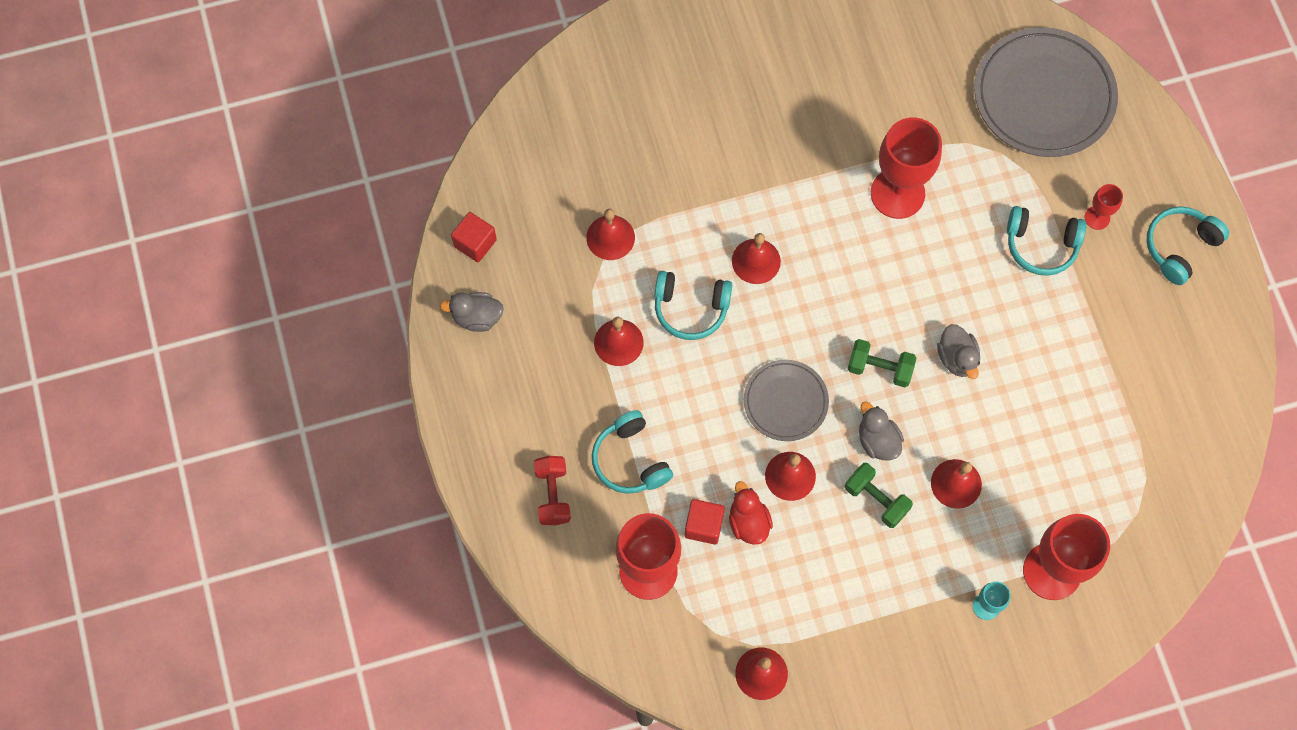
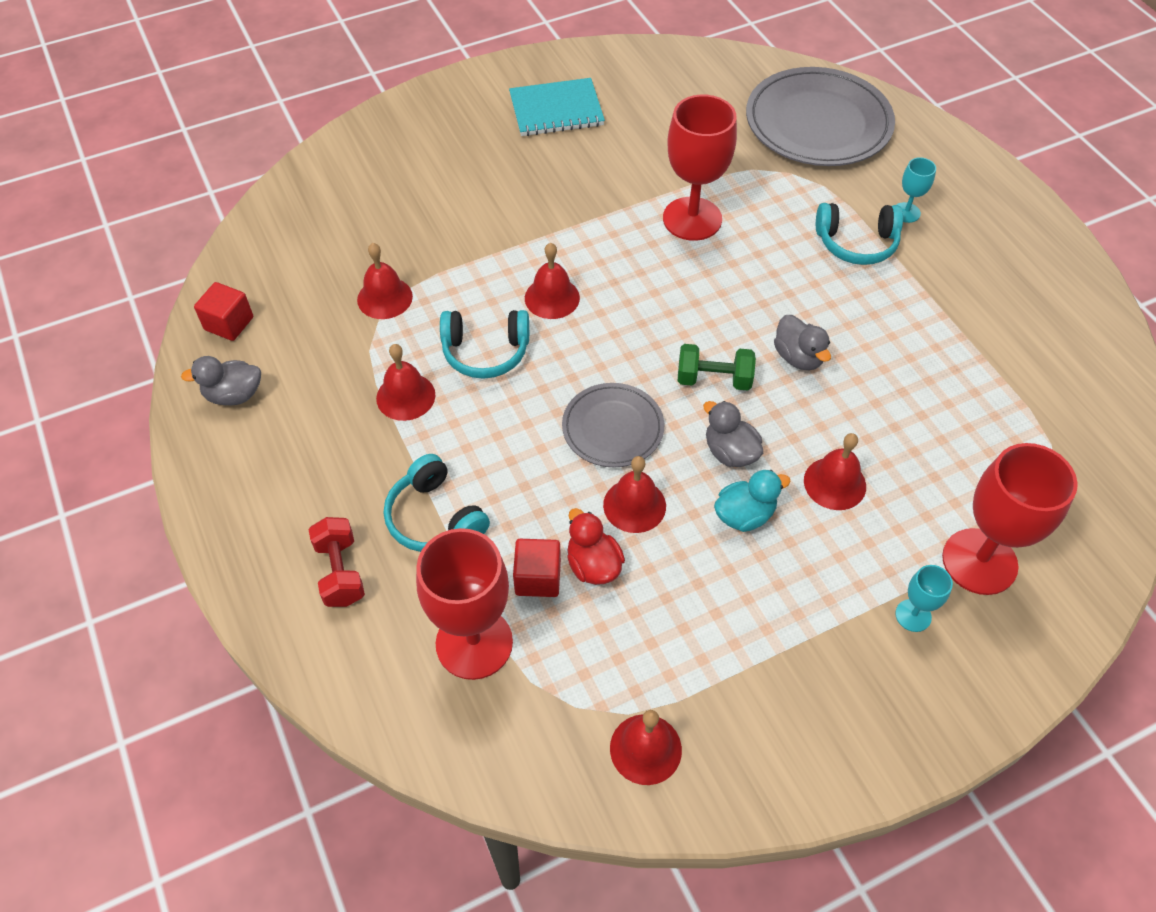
camera: 10 degrees left, 15 degrees down
(794, 39) = (556, 110): none -> turquoise notebook
(876, 499) = (744, 515): green dumbbell -> turquoise duck
(1097, 218) = (906, 212): red goblet -> turquoise goblet
(1180, 247) = (1000, 226): turquoise headphones -> none

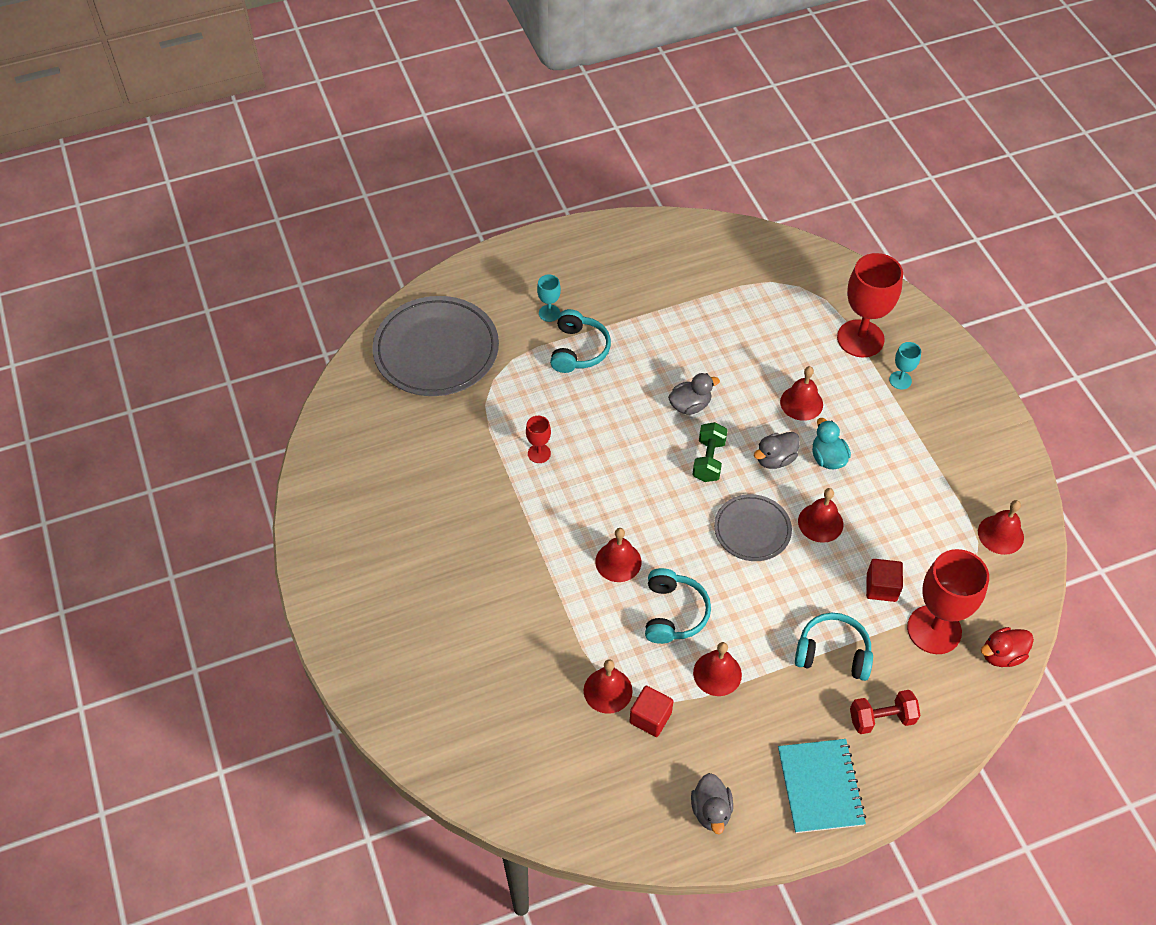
camera: 85 degrees left, 0 degrees up
(229, 323) = (628, 822): red cube -> red cube (650, 717)
(435, 518) = (833, 653): turquoise headphones -> turquoise headphones turned 135 degrees counterclockwise
(556, 110) = (382, 542): turquoise notebook -> turquoise notebook (820, 787)
(593, 565) = (870, 552): red duck -> red duck (1002, 655)
(692, 219) = (539, 453): red goblet -> red goblet, size x0.47

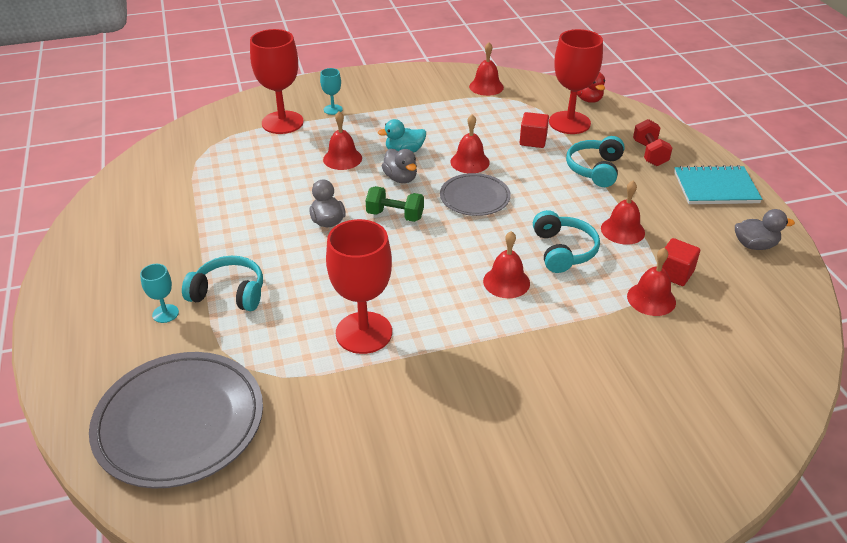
camera: 85 degrees left, 15 degrees down
(539, 453) = (364, 333): red goblet -> red goblet, size x2.14
(673, 613) = (563, 251): turquoise headphones -> turquoise headphones turned 75 degrees clockwise

